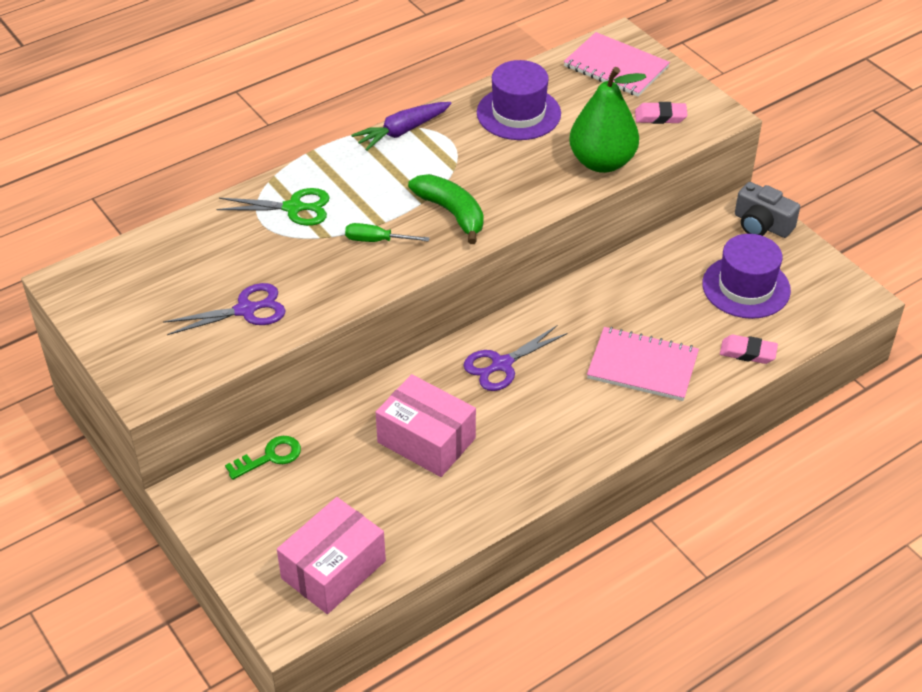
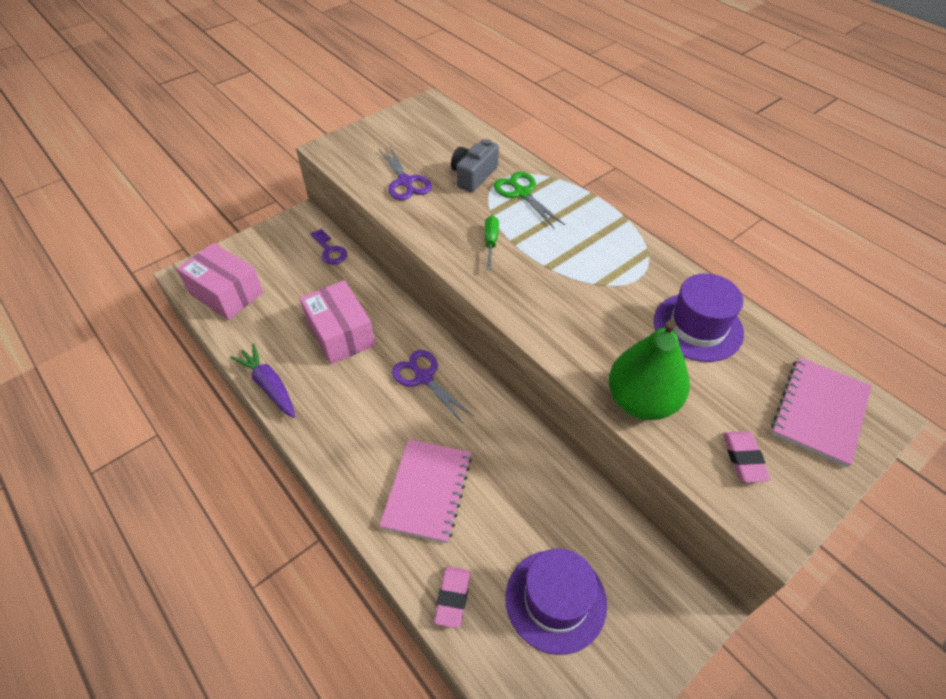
camera: 85 degrees right, 5 degrees up
(270, 457) = (330, 250): green key -> purple key
(294, 208) = (522, 193): green scissors -> green scissors turned 150 degrees clockwise
(402, 131) = (639, 246): purple carrot -> purple carrot (269, 385)
(426, 440) = (340, 334): pink box -> pink box turned 60 degrees counterclockwise
(452, 213) = (534, 286): green banana -> none
(761, 225) = (669, 625): grey camera -> grey camera (473, 175)

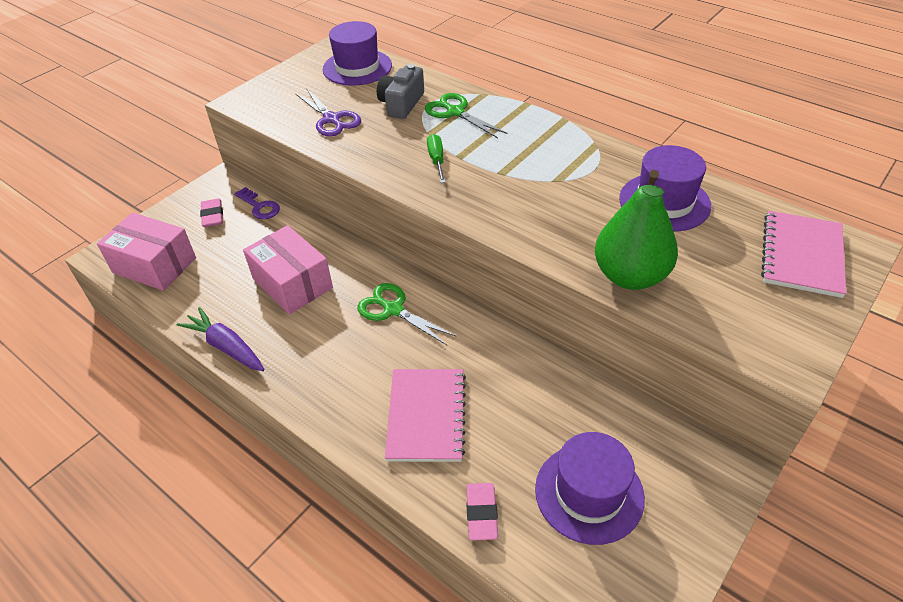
camera: 10 degrees left, 5 degrees down
(423, 377) = (393, 309): purple scissors -> green scissors
(442, 129) = (357, 67): none -> purple hat
(743, 459) = (743, 308): pink eraser -> pink eraser (212, 216)

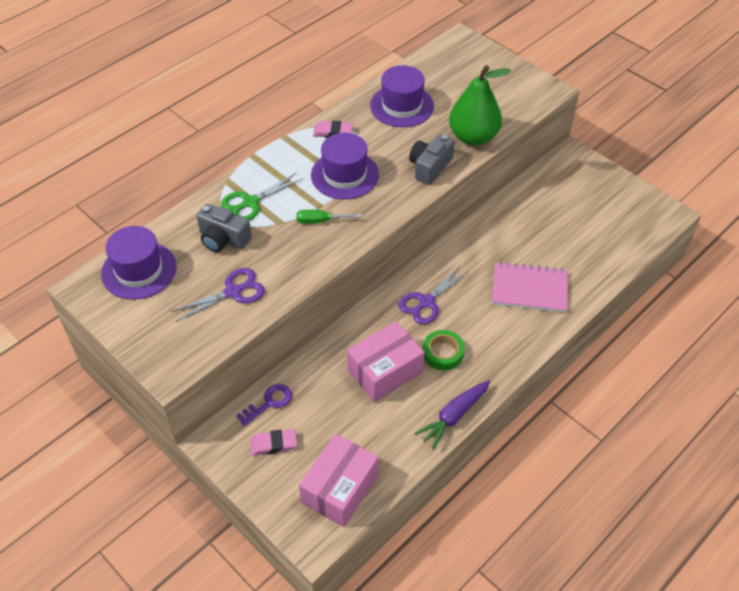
camera: 85 degrees left, 5 degrees up
(316, 330) = (443, 353): none -> green tape
(393, 309) = (426, 302): green scissors -> purple scissors
(481, 513) = (602, 267): pink eraser -> pink eraser (333, 132)
(552, 237) = (430, 167): none -> grey camera
(589, 493) = (587, 217): purple hat -> purple hat (345, 175)
(802, 255) = (463, 61): pink notebook -> none

